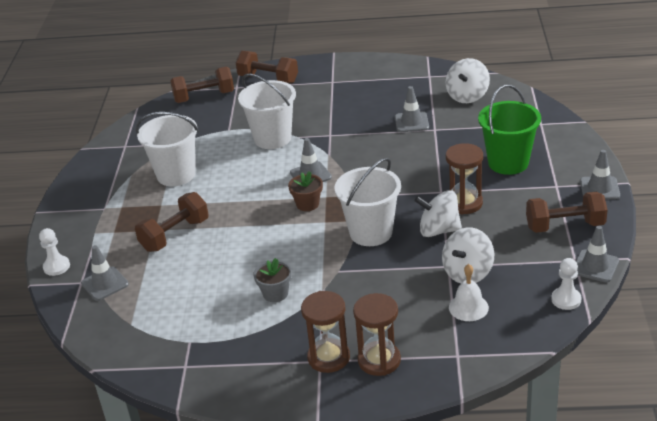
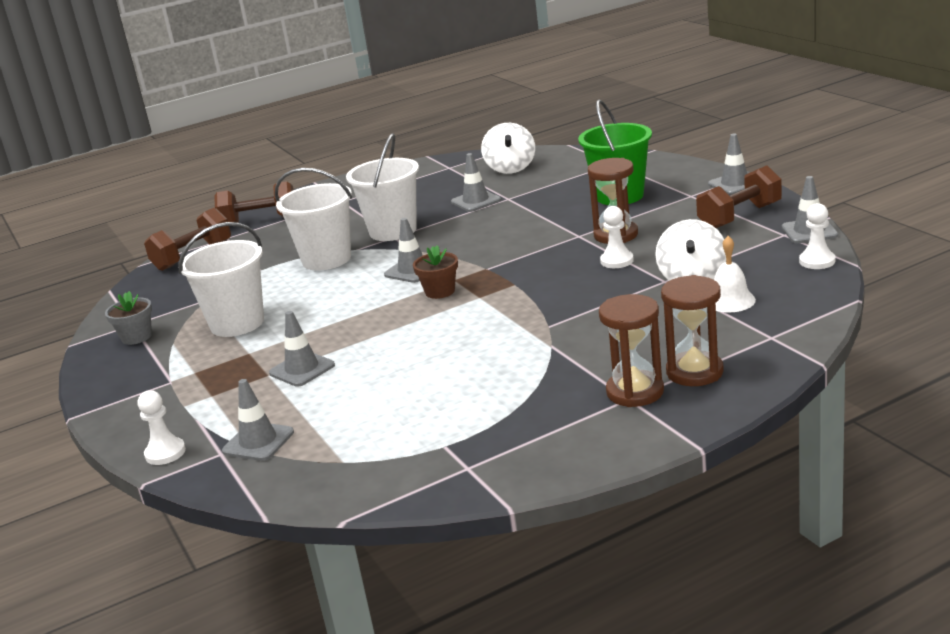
camera: 30 degrees left, 10 degrees down
(175, 235) = (302, 369): brown dumbbell -> grey traffic cone
(275, 293) = (499, 368): grey flower pot -> grey flower pot (136, 337)
(371, 232) = (544, 287): white bucket -> white bucket (393, 231)
(438, 230) = (617, 261): white spinning top -> white pawn

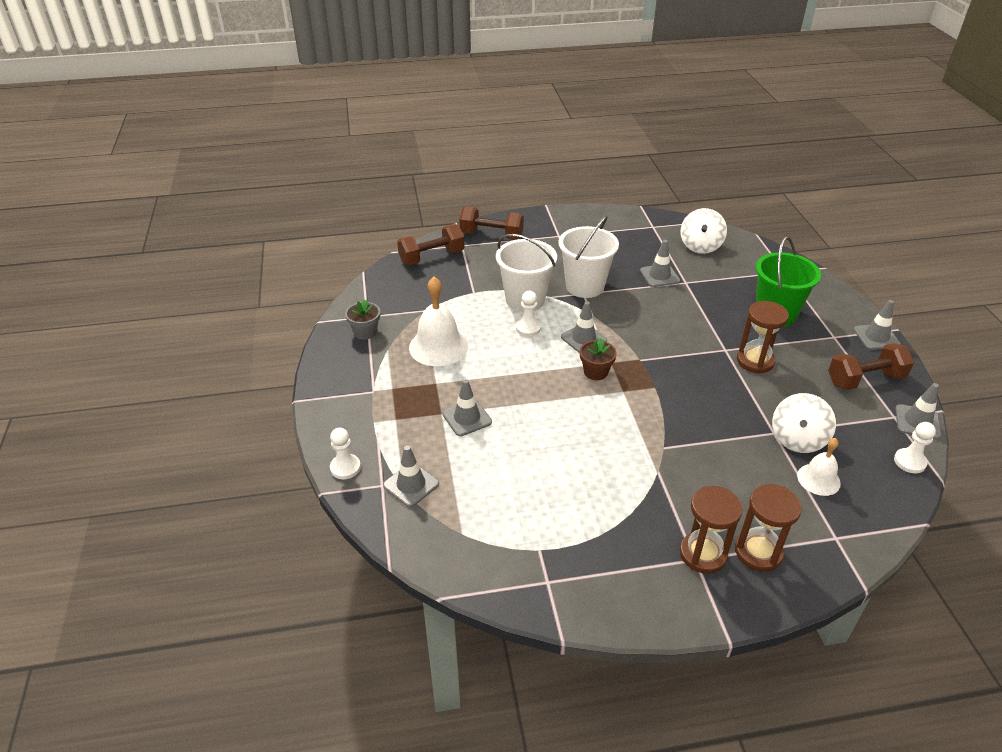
camera: 15 degrees right, 15 degrees up
(237, 323) = (438, 346): white bucket -> white bell
(617, 261) = (744, 393): white pawn -> white pawn (528, 328)

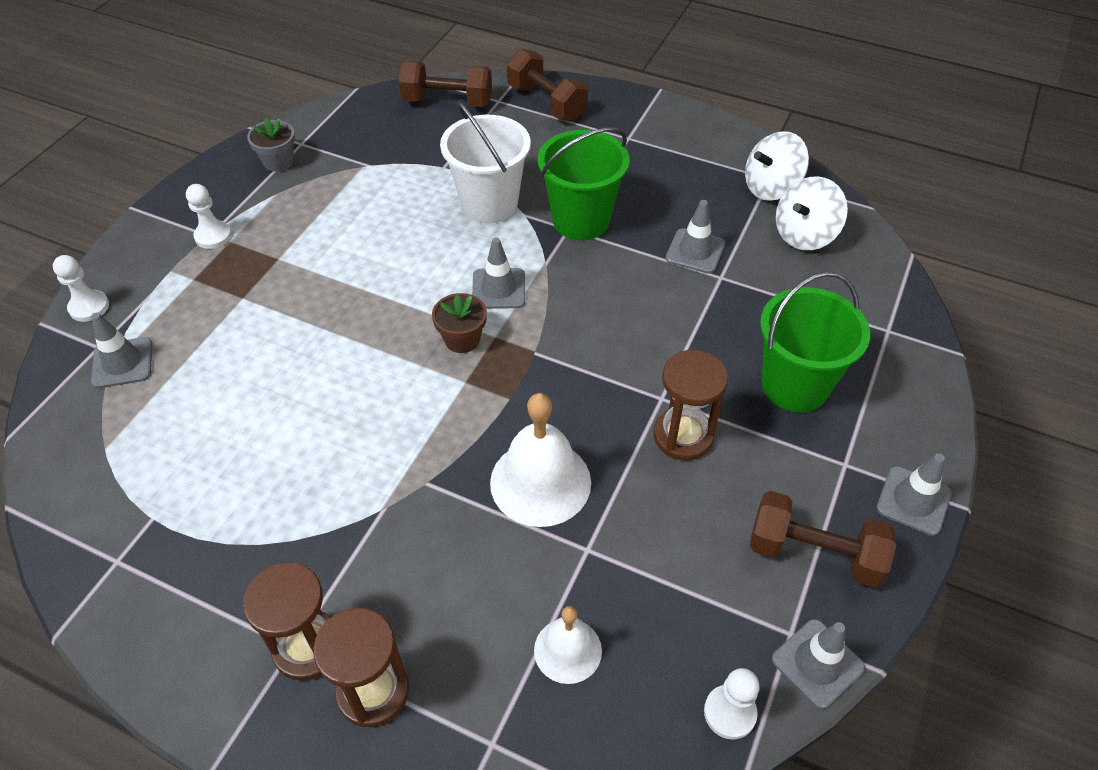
camera: 35 degrees right, 10 degrees up
(438, 346) = (330, 216): white bell -> white bell (540, 482)
(467, 418) = (260, 318): grey traffic cone -> none
(528, 328) = (451, 242): white pawn -> white pawn (213, 236)
(584, 286) = (581, 220): white bucket -> green bucket
(797, 439) = (608, 577): white spinning top -> white spinning top (771, 187)

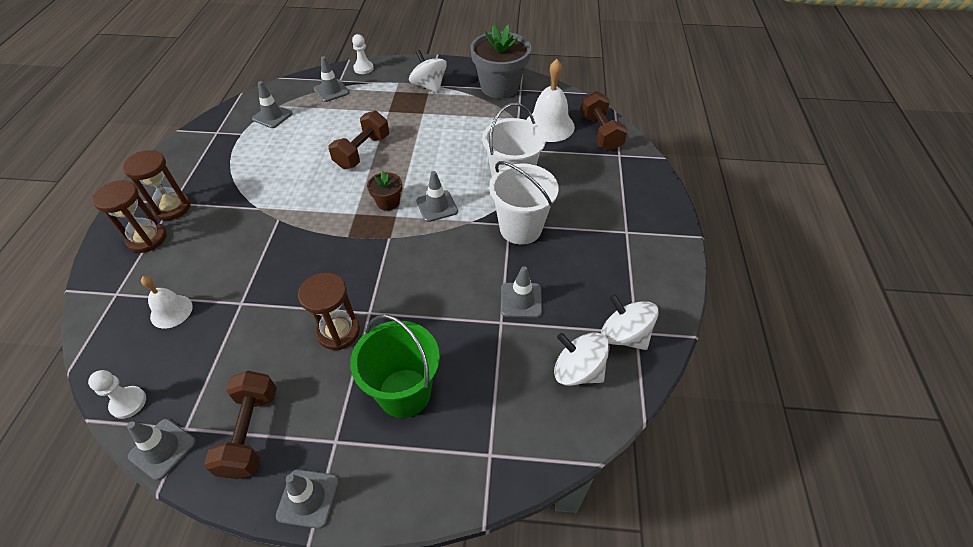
camera: 70 degrees right, 0 degrees up
(133, 462) = (272, 116): none -> grey traffic cone
(213, 236) = (429, 86): white pawn -> white spinning top
(278, 161) = (499, 87): grey flower pot -> grey flower pot, size x2.08
(540, 482) = (286, 268): white bell -> white bell (549, 125)
(547, 103) = (634, 178): brown dumbbell -> brown dumbbell (362, 152)
(581, 220) = (520, 228): green bucket -> white bucket

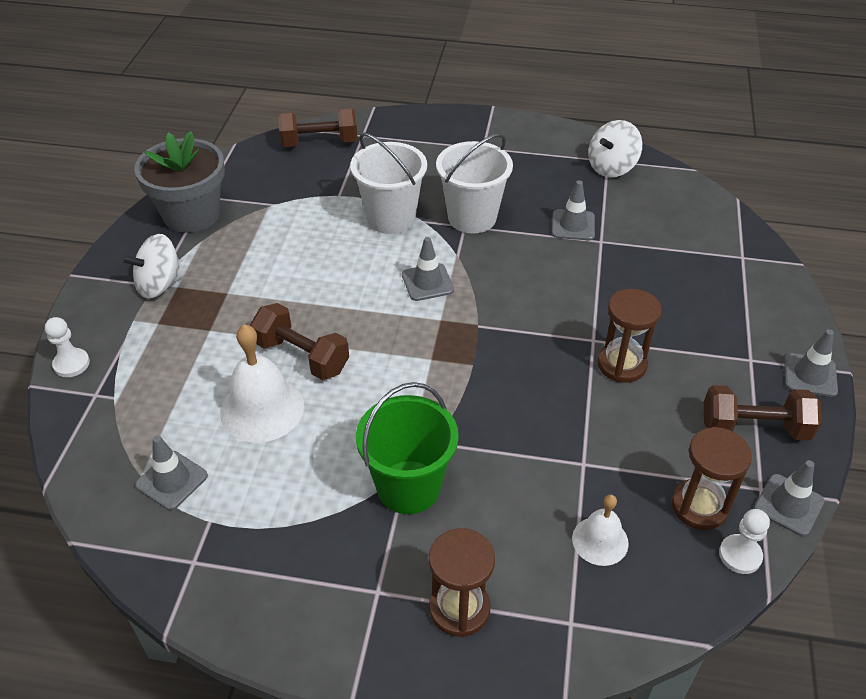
camera: 85 degrees left, 5 degrees down
(172, 208) = (390, 588): brown hourglass -> brown hourglass (699, 506)
(331, 91) = (124, 403): grey traffic cone -> none
(388, 202) = (414, 327): brown flower pot -> none
(404, 393) = (690, 310): green bucket -> green bucket (408, 487)
(549, 125) = (293, 179): white bell -> white bell (262, 409)
(578, 370) = (652, 198): white spinning top -> none

